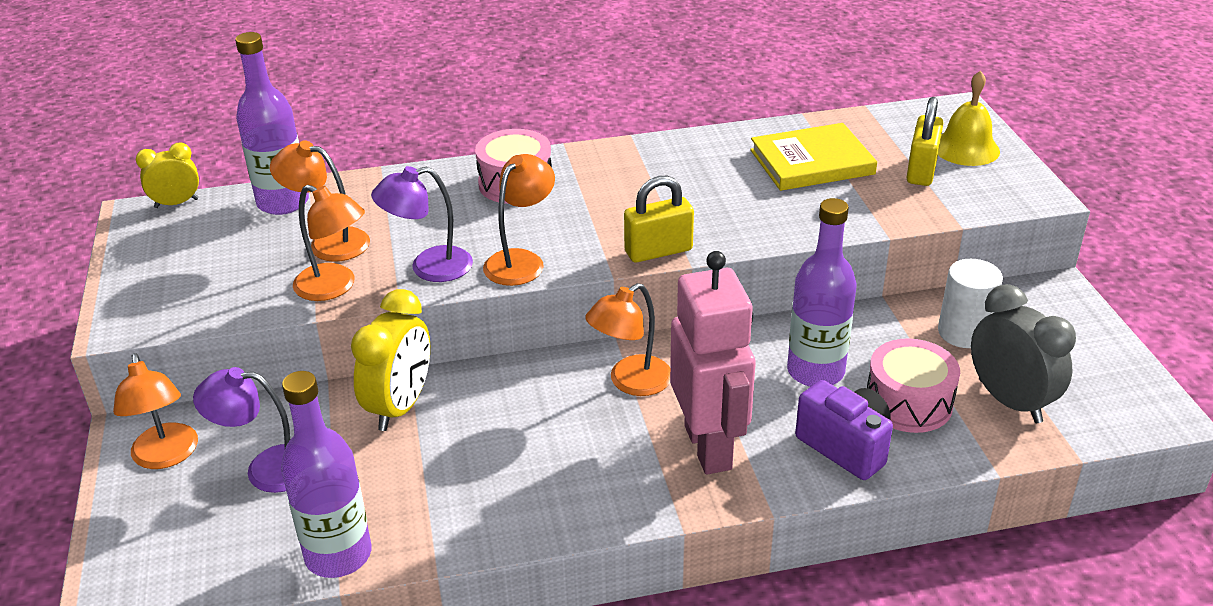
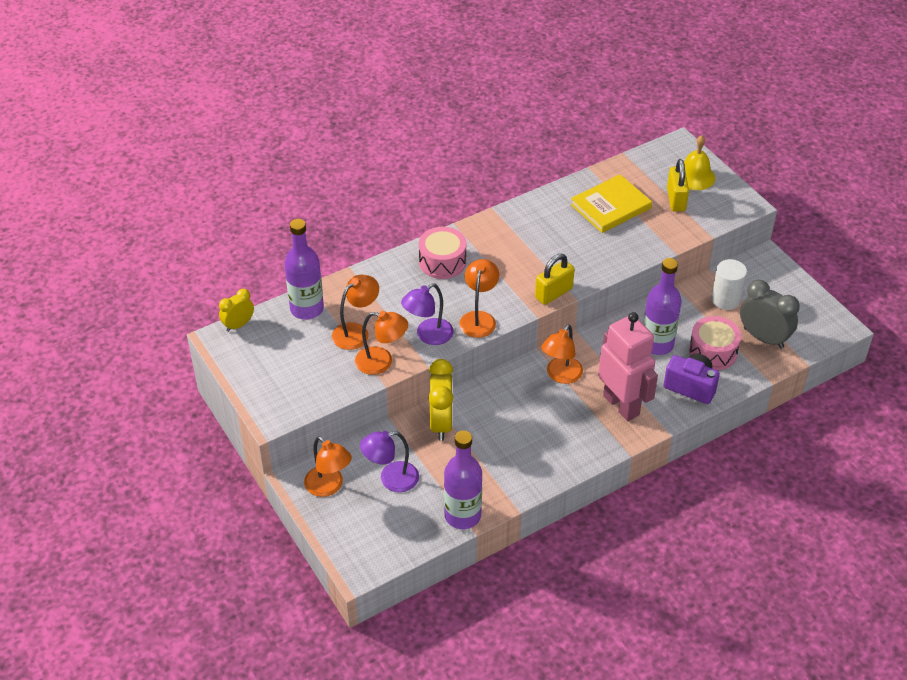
camera: 20 degrees left, 10 degrees up
(328, 242) = (356, 332): orange lamp -> orange lamp turned 135 degrees clockwise

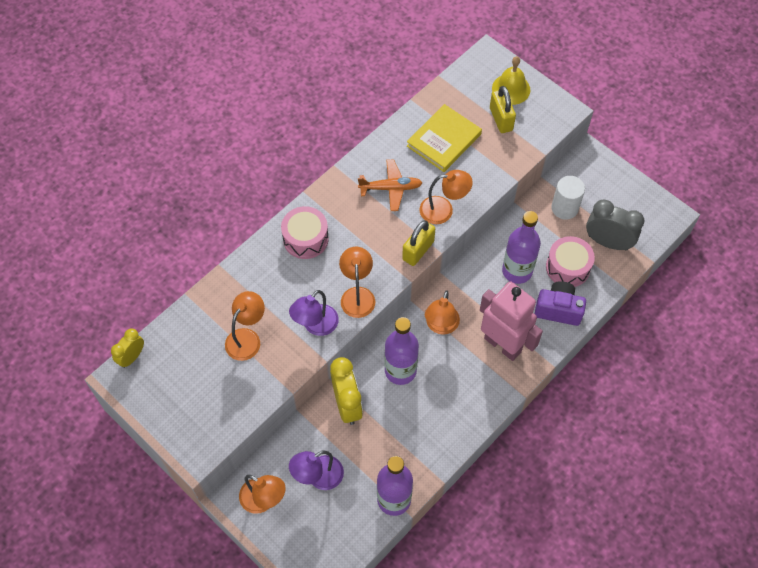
camera: 15 degrees left, 15 degrees up
(307, 309) = (192, 323): purple bottle -> purple bottle (400, 370)
(382, 362) = (281, 366): orange lamp -> orange lamp (443, 210)
(543, 236) = (391, 188): none -> orange plane

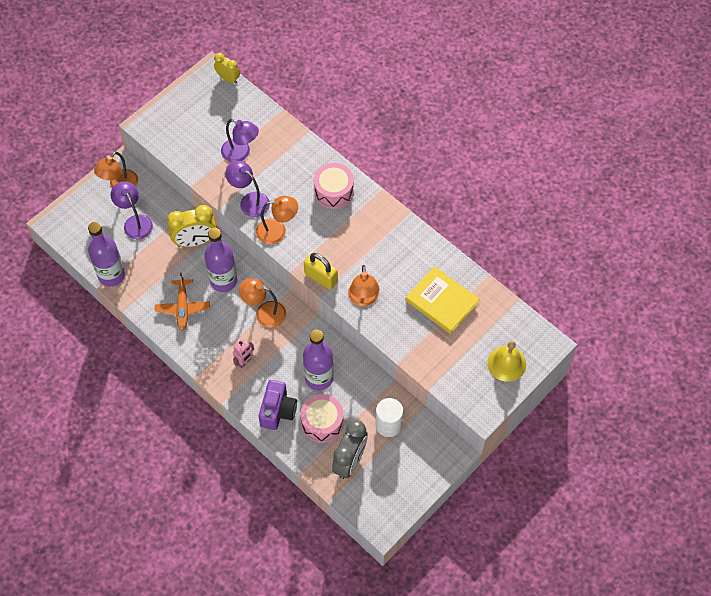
camera: 90 degrees right, 0 degrees up
(247, 338) = (241, 153): orange lamp -> purple lamp
(391, 188) = (386, 257): orange plane -> orange plane (183, 308)
(501, 119) = (468, 352): yellow padlock -> none
(503, 344) = (244, 362): pink robot -> pink robot, size x0.43

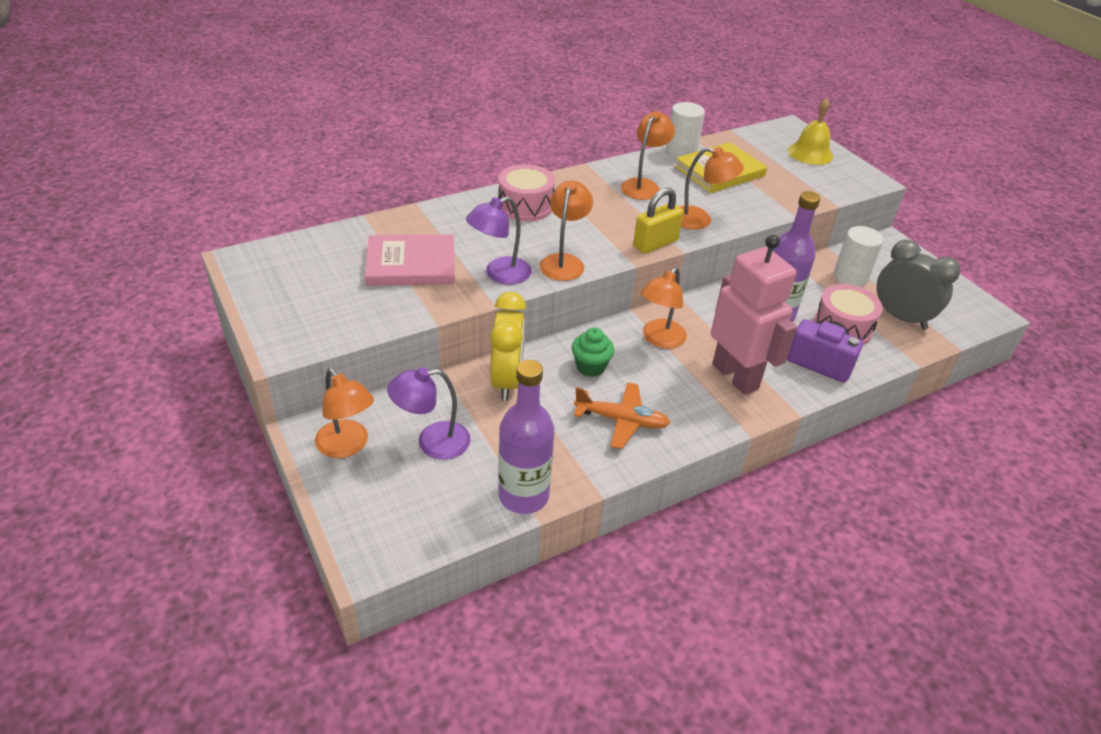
camera: 75 degrees left, 20 degrees down
(223, 281) = (590, 367): purple bottle -> green cupcake
(228, 78) = (268, 247): yellow clock -> none
(241, 153) = (411, 264): purple lamp -> pink book
(244, 362) = (735, 376): pink robot -> pink robot, size x2.34
(395, 255) = (643, 185): none -> orange lamp
(460, 270) = (681, 152): none -> white cylinder

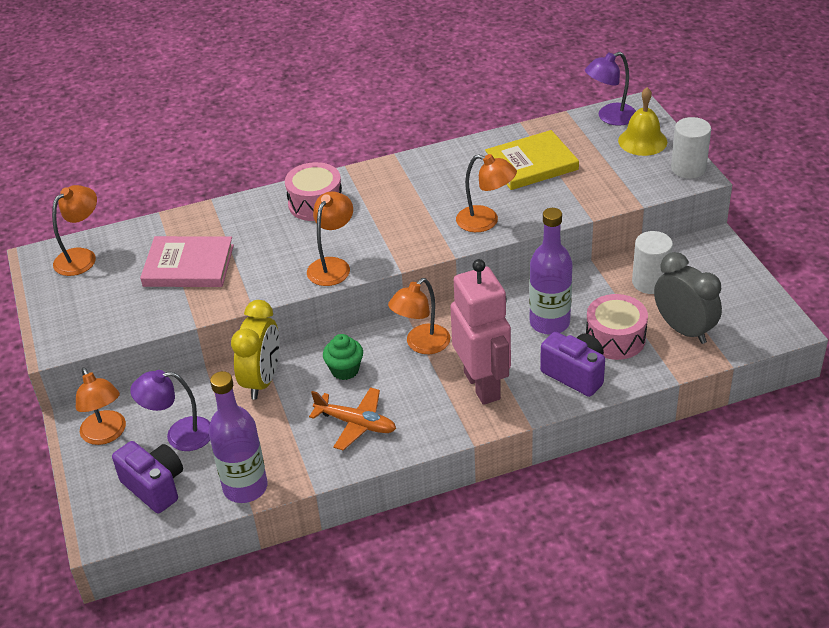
camera: 15 degrees right, 0 degrees up
(419, 502) = (155, 487): none -> purple camera
(499, 274) = (267, 278): purple lamp -> purple lamp (610, 117)
(643, 185) = (443, 181): orange lamp -> orange lamp (82, 257)
(655, 244) = (430, 248): yellow padlock -> none
(681, 152) = (499, 140): white cylinder -> white cylinder (688, 168)

